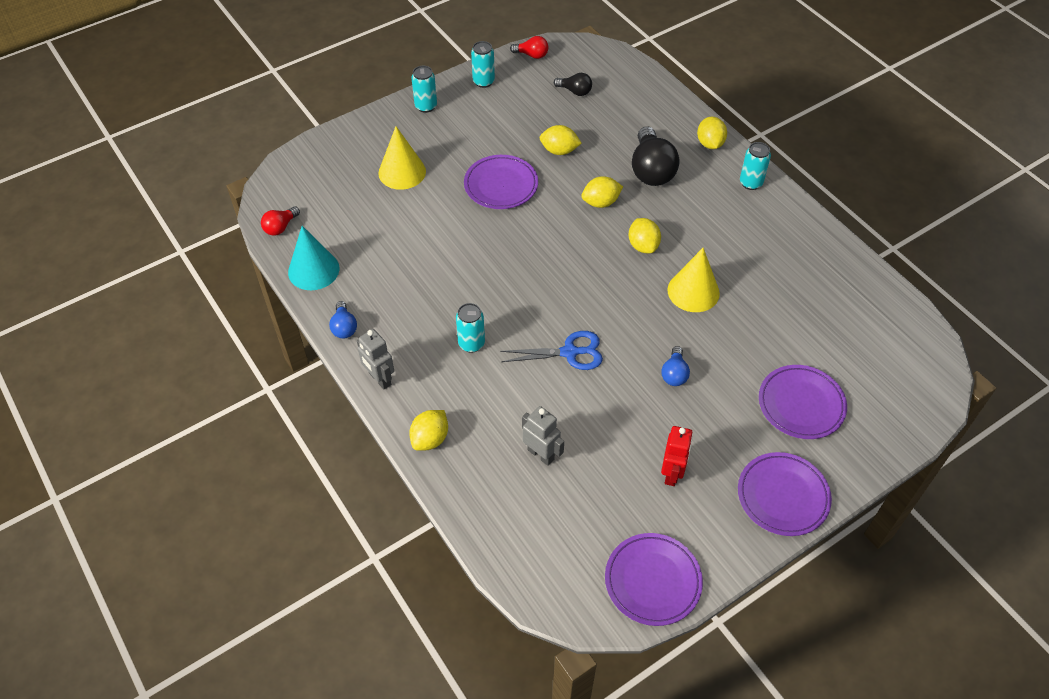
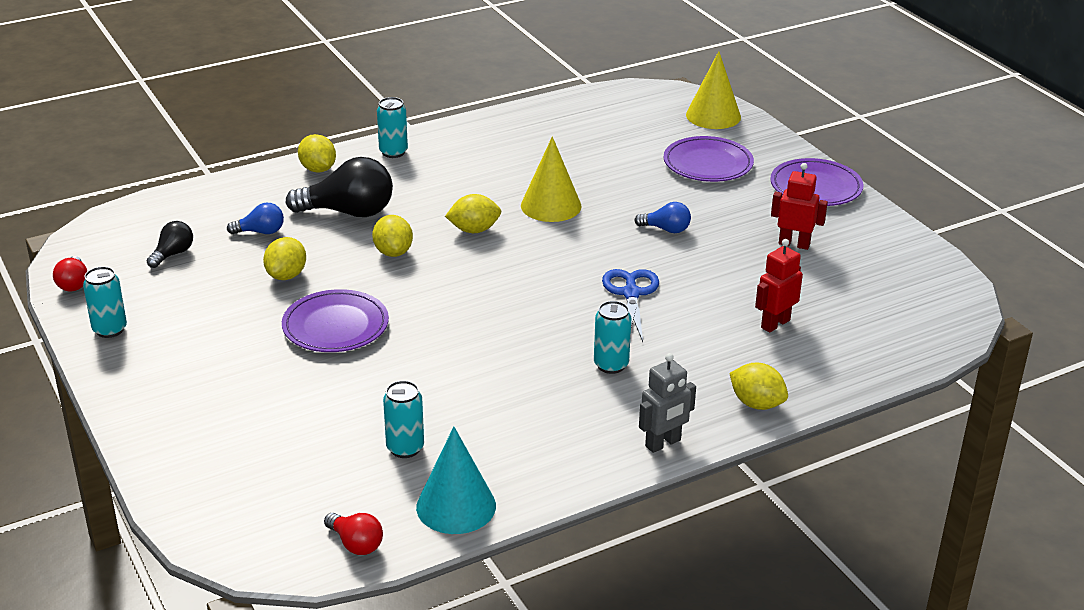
camera: 85 degrees left, 20 degrees down
(344, 327) = (571, 475): blue light bulb -> blue light bulb (260, 232)
(402, 172) = (276, 414): yellow cone -> yellow cone (713, 116)
(426, 106) = (138, 387): turquoise can -> turquoise can (405, 448)
(532, 55) = (73, 283): red light bulb -> red light bulb turned 150 degrees clockwise
(541, 454) = (775, 324): grey robot -> red robot
(652, 581) = (920, 268): purple plate -> none
(710, 143) = (318, 169): yellow lemon -> yellow lemon turned 60 degrees clockwise

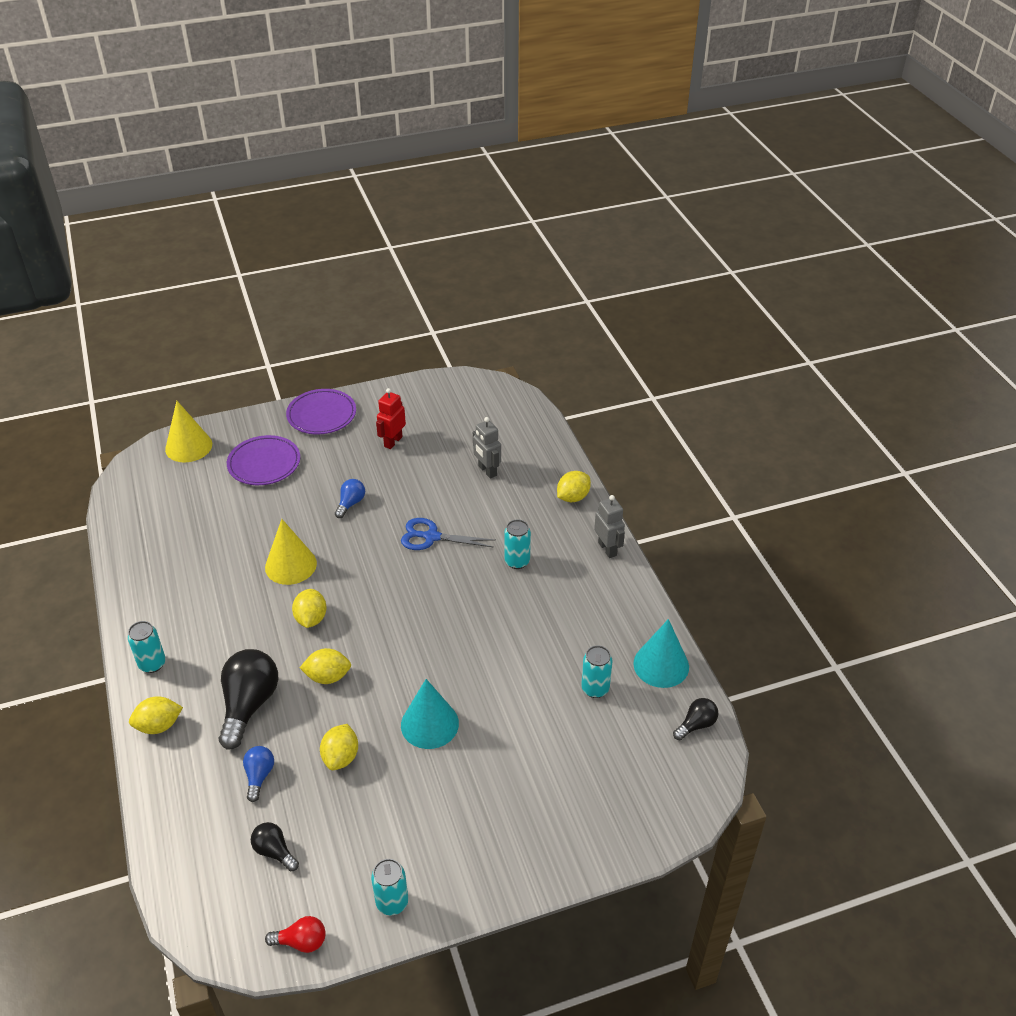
camera: 80 degrees left, 10 degrees up
(286, 275) = (341, 757): yellow lemon -> yellow lemon turned 75 degrees clockwise
(335, 326) = (429, 724): purple plate -> turquoise cone
(356, 544) = (696, 725): red light bulb -> black light bulb
(775, 324) = (487, 471): red robot -> grey robot

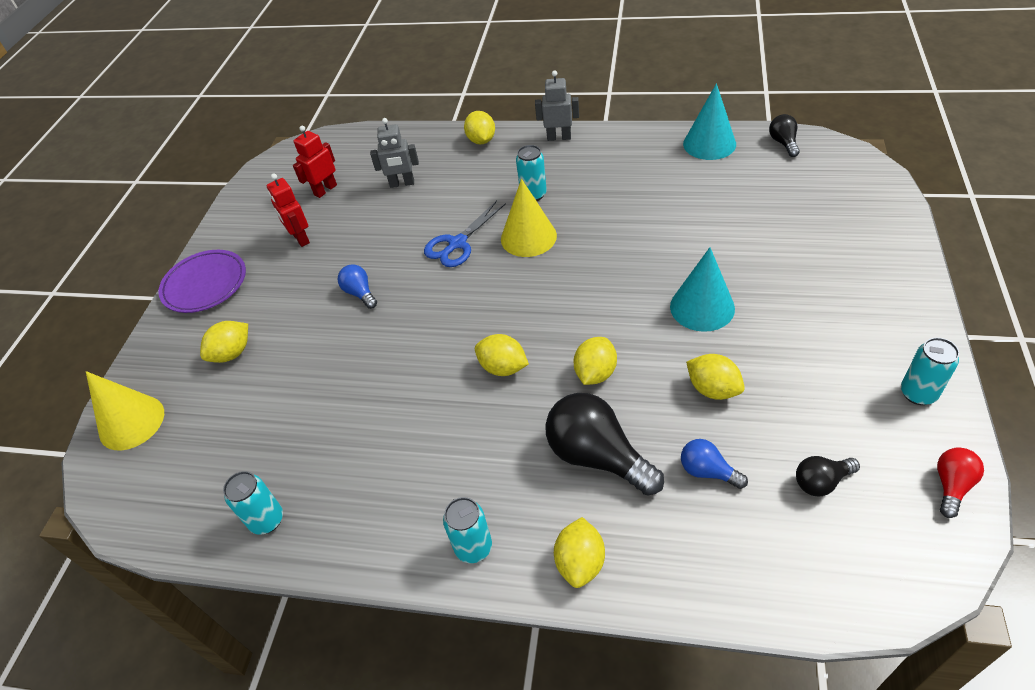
camera: 55 degrees left, 5 degrees up
(264, 464) = (232, 353): purple plate -> yellow lemon
(291, 565) = (410, 367): yellow cone -> yellow cone (528, 237)
(455, 428) = (325, 190): none -> red robot
(595, 689) = (715, 187): turquoise can -> turquoise can (267, 520)

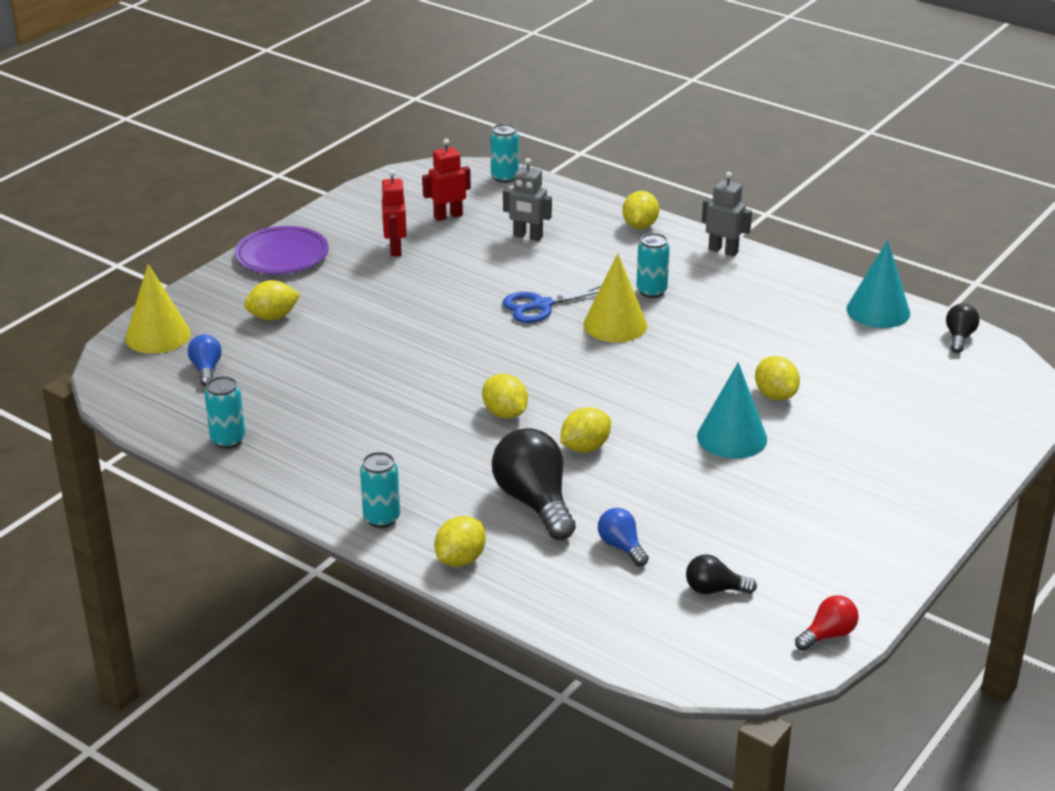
camera: 20 degrees right, 15 degrees down
(360, 293) = (419, 312): blue light bulb -> blue light bulb (206, 369)
(713, 389) = (681, 497): yellow lemon -> yellow lemon (775, 395)
(918, 393) = (870, 569): turquoise can -> turquoise can (504, 177)

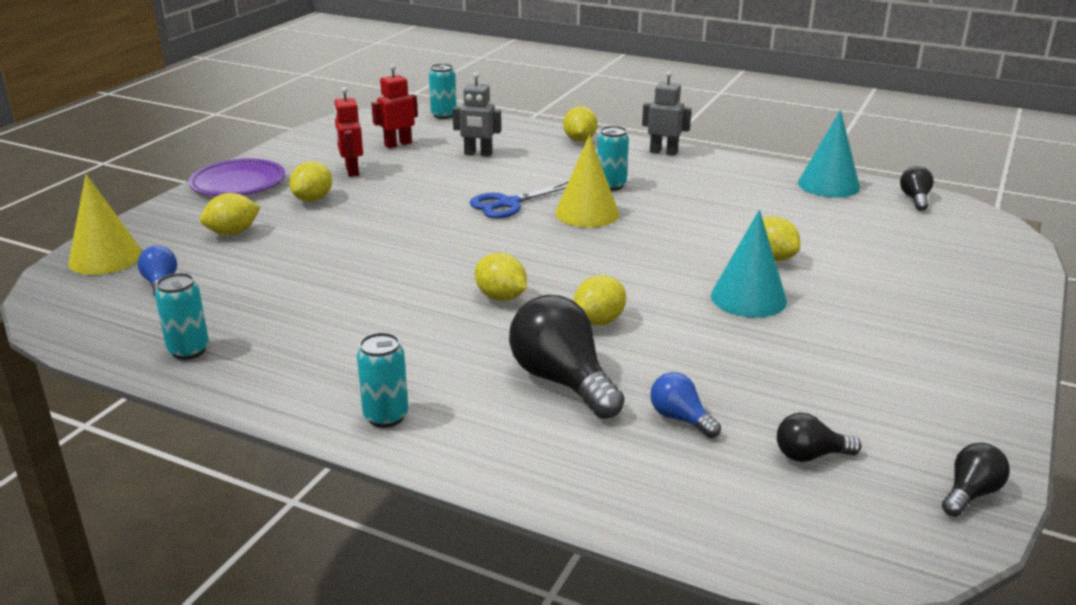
camera: 10 degrees left, 5 degrees down
(460, 559) = (494, 454): yellow lemon -> yellow lemon (313, 199)
(828, 635) = (970, 494): red light bulb -> black light bulb

